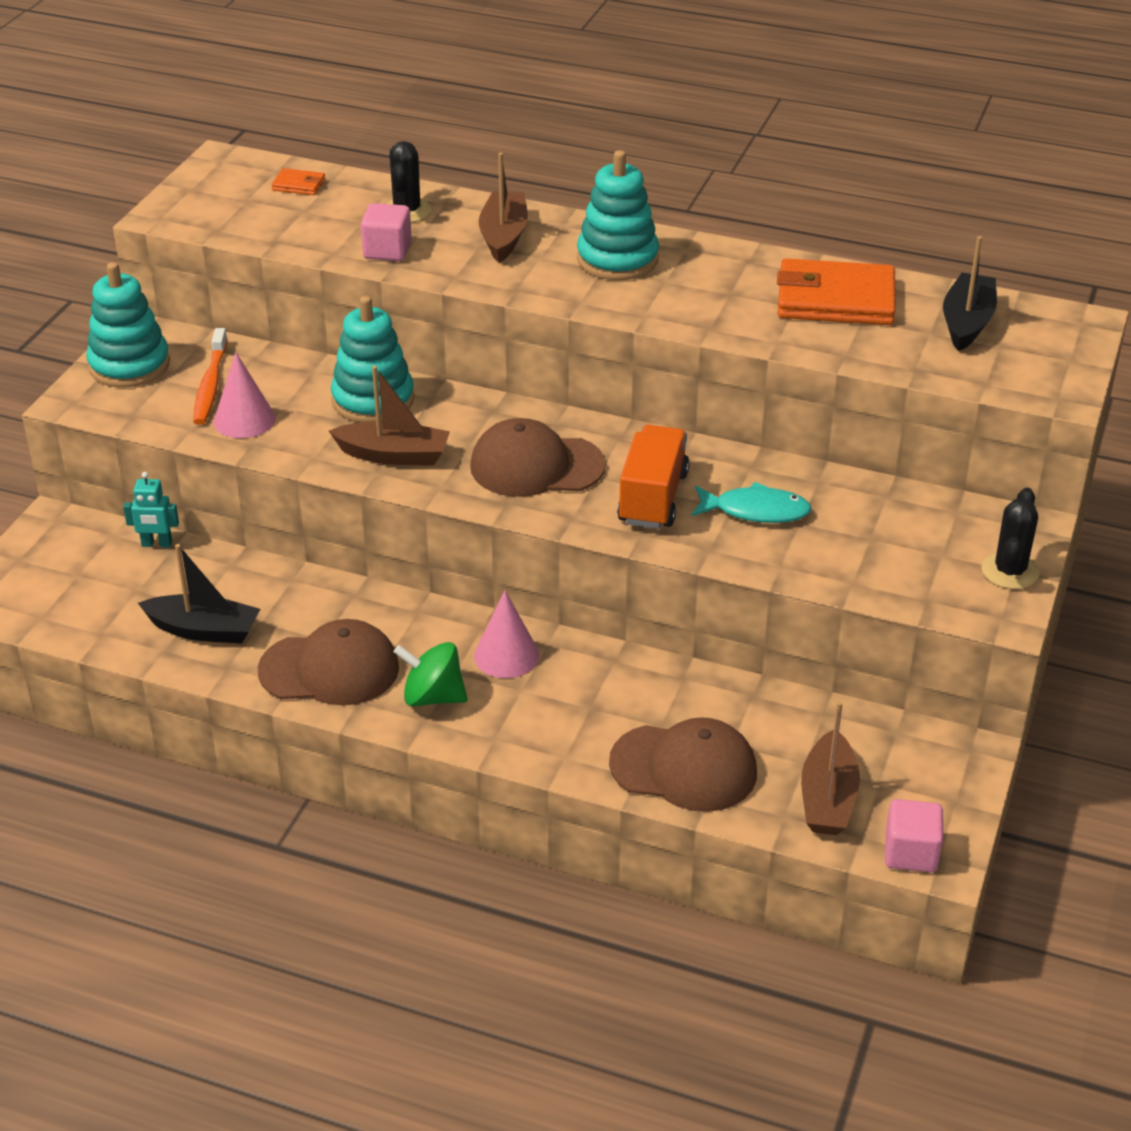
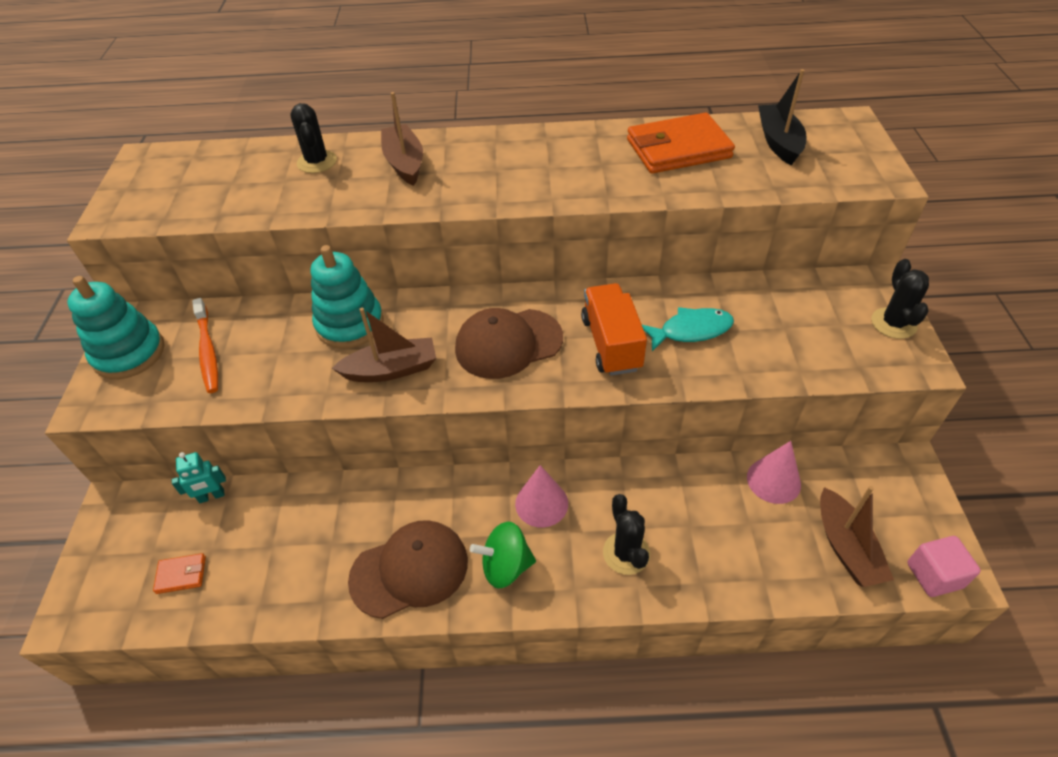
camera: 20 degrees left, 10 degrees up
(204, 630) = (286, 569): black boat -> none
(244, 420) = (251, 375): pink cone -> pink cone (773, 480)
(299, 185) = (217, 162): orange wallet -> orange wallet (181, 574)
(387, 250) = (318, 199): pink cube -> none
(571, 726) = (626, 553): none -> black cactus
(617, 259) = (502, 159): turquoise stacking toy -> none
(684, 768) = (730, 560): brown cap -> none

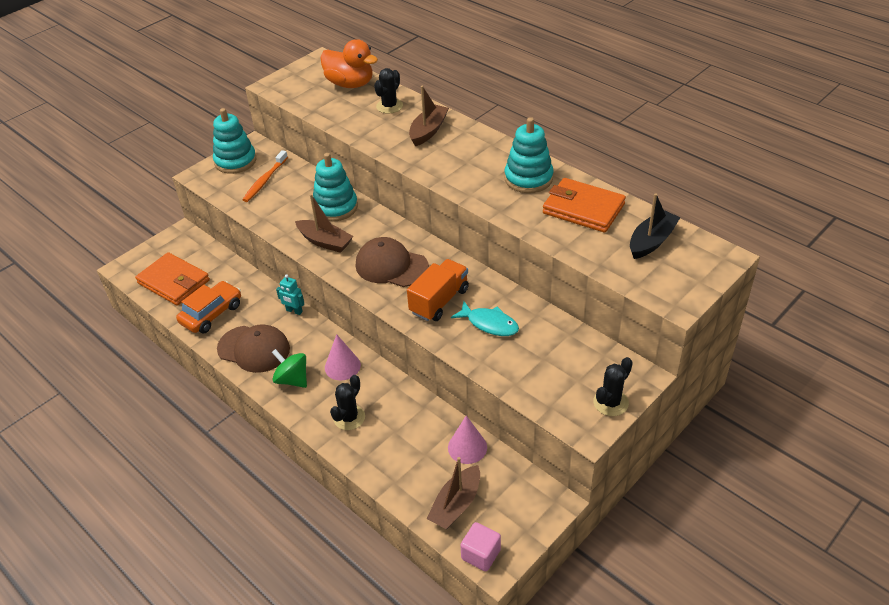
camera: 45 degrees right, 5 degrees down
(181, 574) = (174, 282): orange wallet -> orange wallet, size x2.29
(212, 496) = (218, 257): turquoise robot -> turquoise robot (294, 311)
(228, 164) = (350, 84): none -> orange duck
(293, 573) = (211, 314): none -> orange car
(584, 151) = (528, 178): none -> turquoise stacking toy

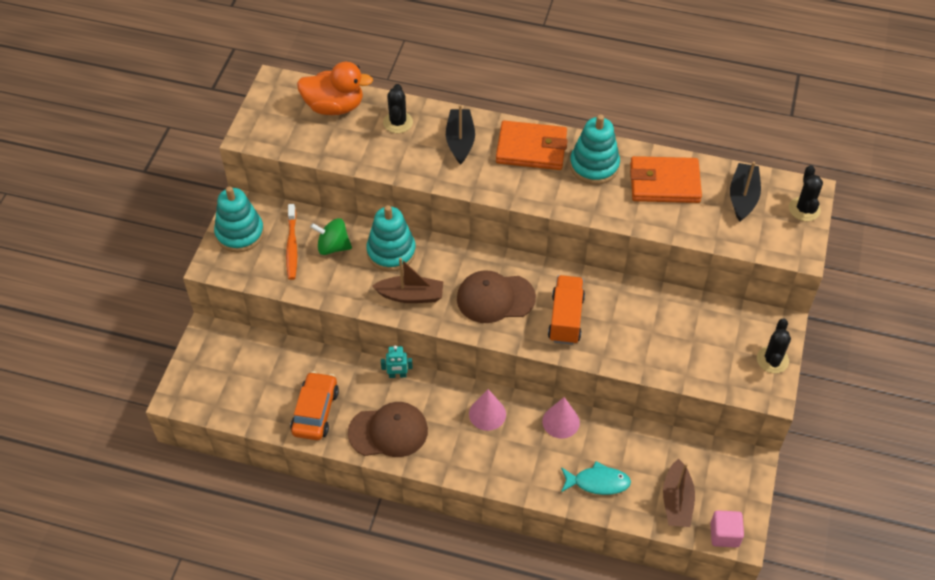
camera: 30 degrees left, 10 degrees up
(174, 282) = (246, 392): orange wallet -> orange wallet (531, 148)
(292, 379) = (450, 447): green spinning top -> green spinning top (333, 246)
(349, 417) = (530, 462): black cactus -> black cactus (804, 209)
(428, 131) = (460, 141): brown boat -> black boat
(467, 447) = (651, 445): pink cone -> pink cone (561, 421)
(489, 324) = (625, 324): turquoise fish -> turquoise fish (598, 482)

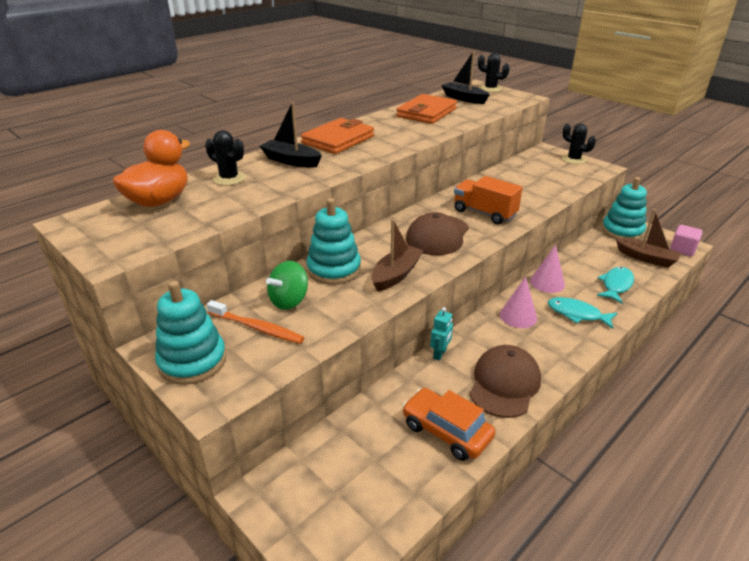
camera: 60 degrees left, 20 degrees down
(522, 460) = (577, 314): none -> turquoise fish
(594, 166) = (383, 126): turquoise stacking toy -> turquoise stacking toy (622, 231)

